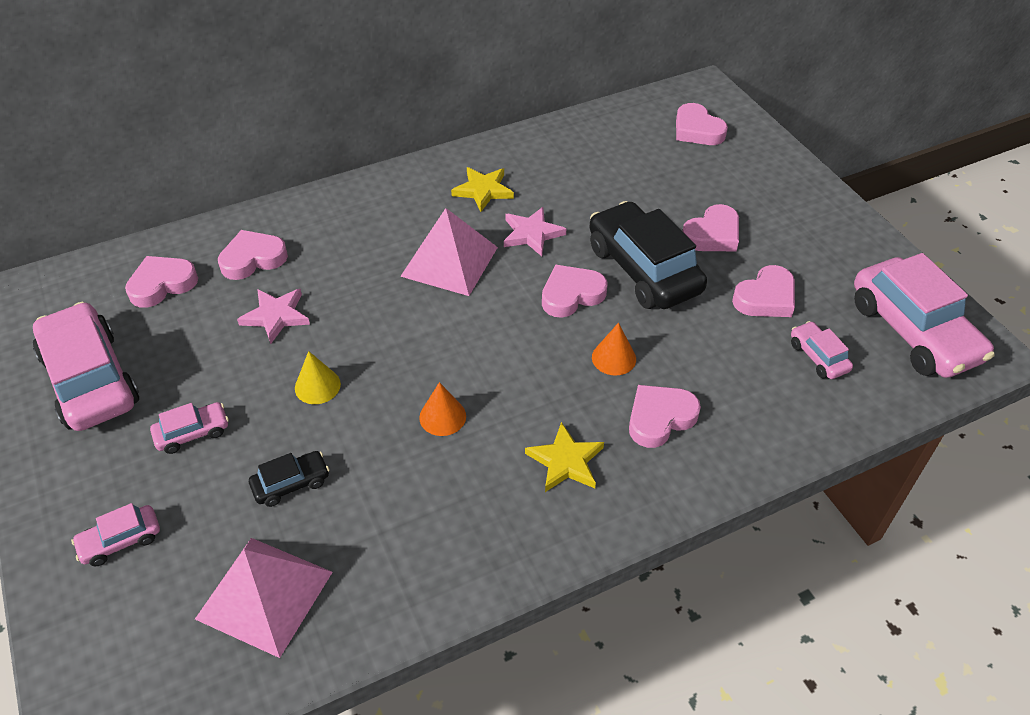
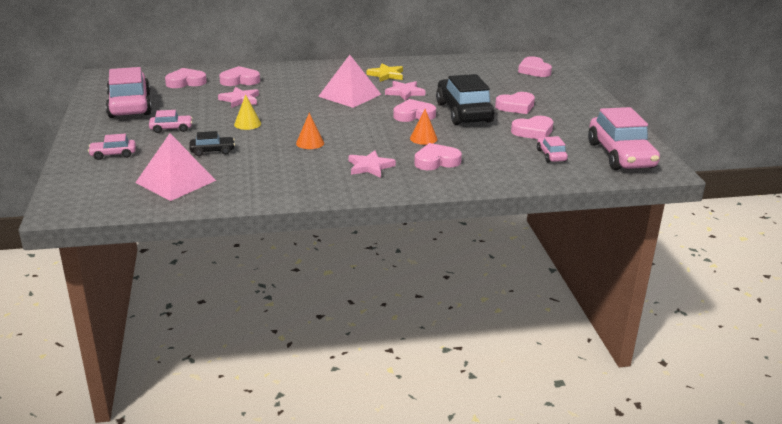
camera: 15 degrees right, 20 degrees down
(566, 461) = (370, 167): yellow star -> pink star

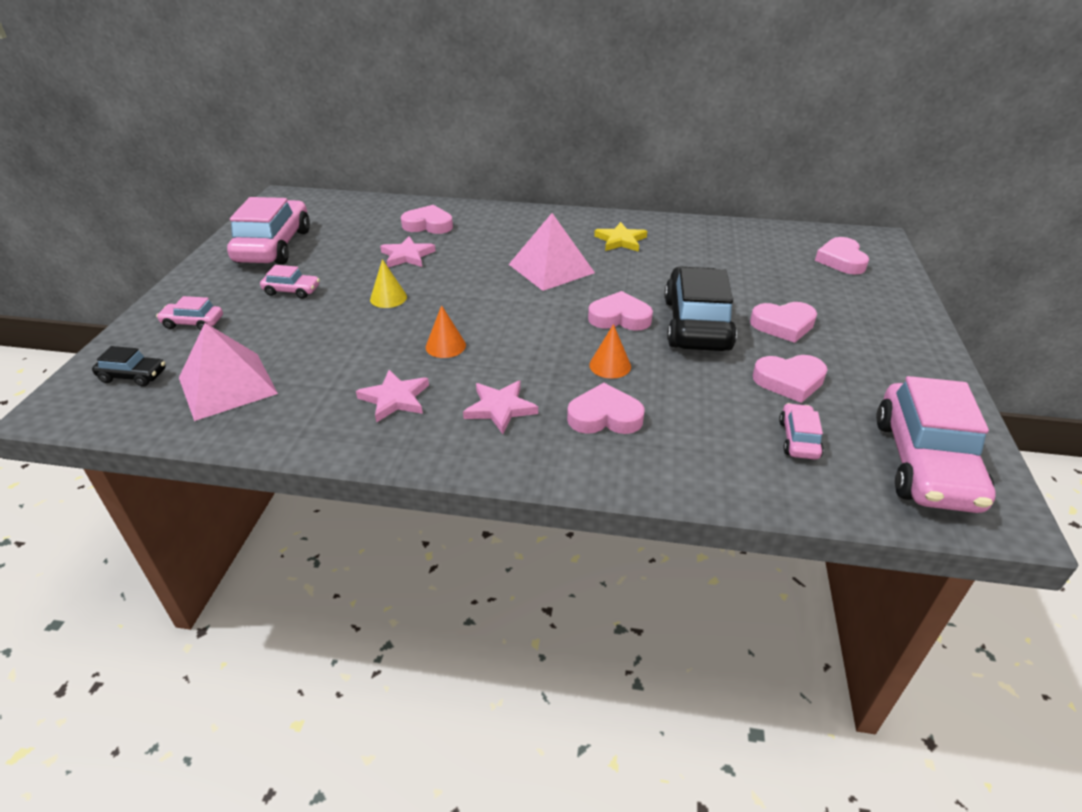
camera: 20 degrees right, 10 degrees up
(186, 82) = (364, 219): pink heart -> none
(212, 151) = (312, 338): black car -> black car (133, 376)
(404, 92) = (629, 274): pink star -> pink star (395, 398)

